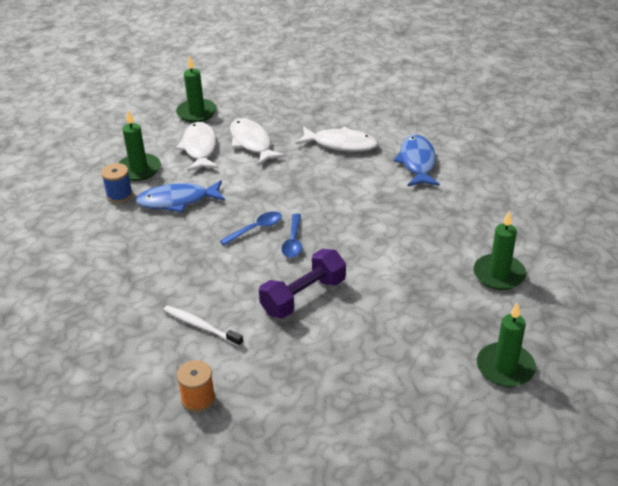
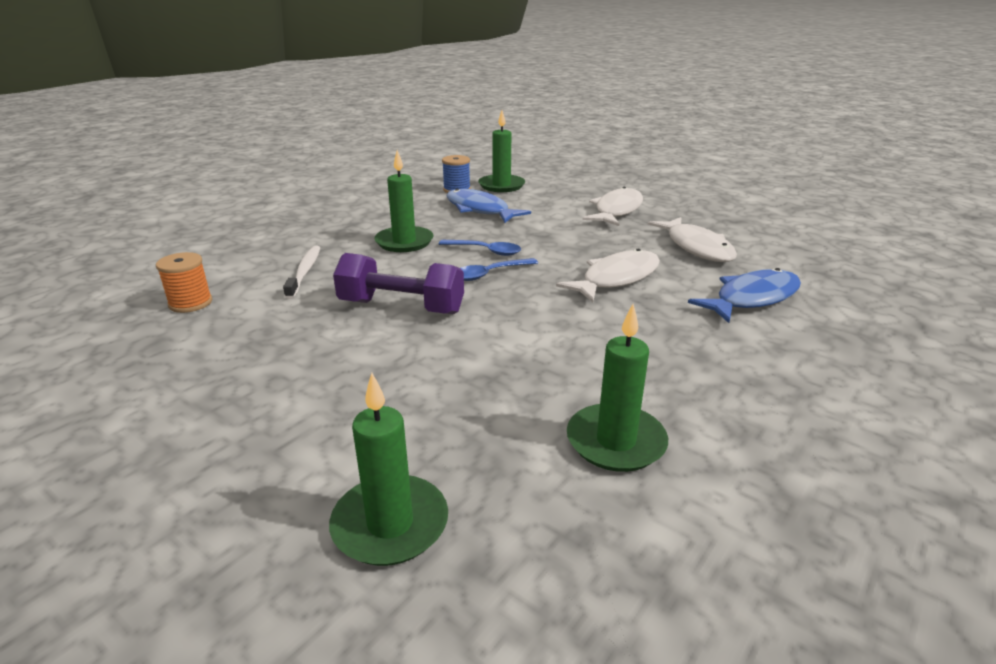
camera: 55 degrees right, 10 degrees down
(196, 113) = (617, 180): green candle -> green candle (404, 242)
(199, 148) = (569, 195): white fish -> white fish (616, 278)

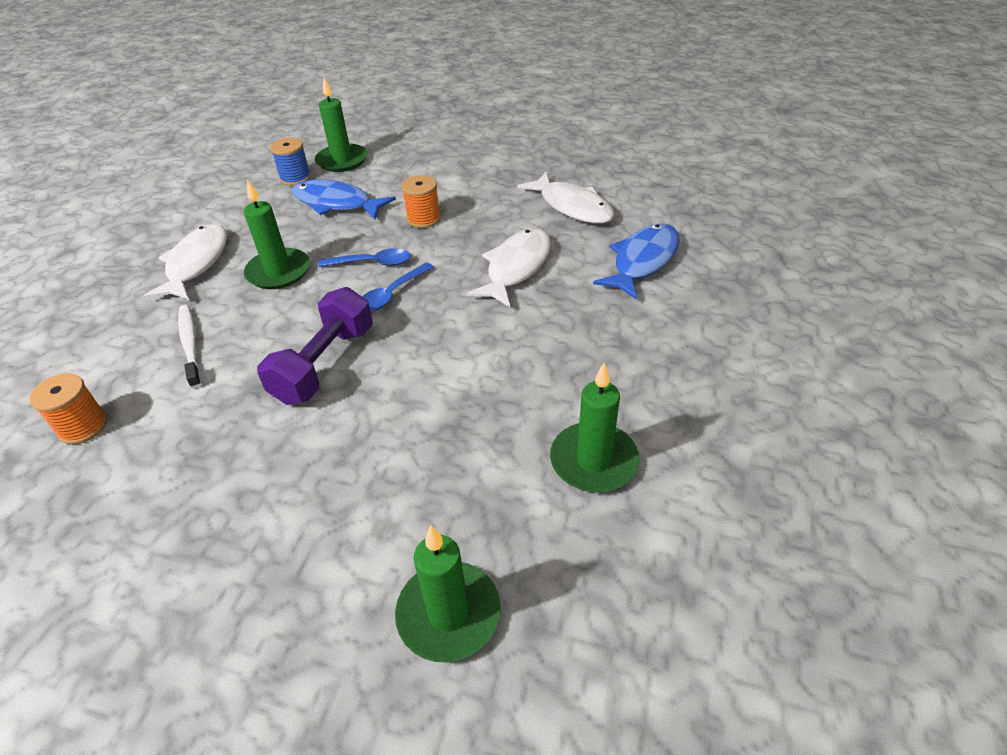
camera: 20 degrees left, 15 degrees up
(401, 307) = (325, 364): purple dumbbell -> purple dumbbell turned 60 degrees counterclockwise
(549, 231) = (423, 219): none -> orange spool
(616, 210) = (478, 172): white fish -> white fish (196, 263)

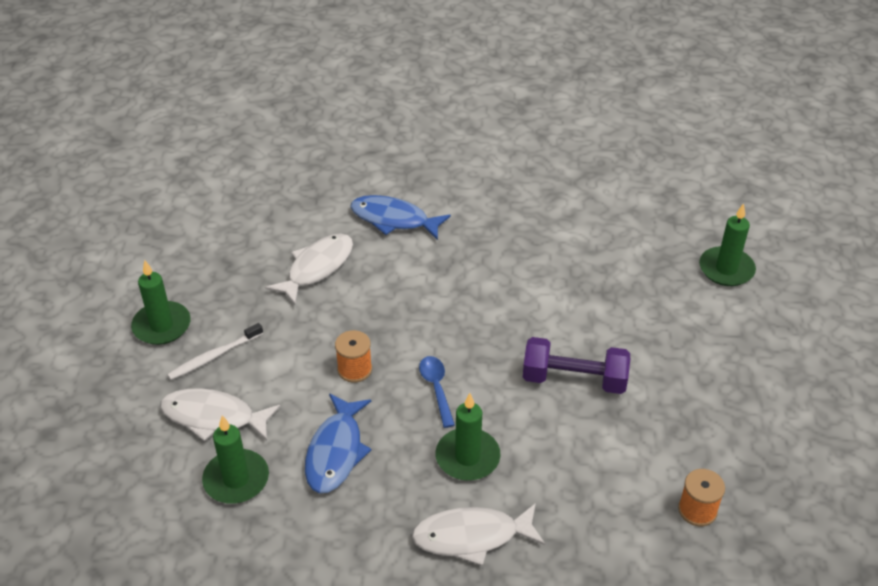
camera: 105 degrees left, 0 degrees up
(190, 344) = (585, 482): white toothbrush -> white toothbrush (214, 356)
(295, 178) = (283, 513): blue spool -> none
(392, 294) = (477, 362): blue spoon -> none
(516, 267) = (420, 290): white fish -> white fish (214, 417)
(593, 461) = (604, 228): green candle -> green candle (162, 326)

